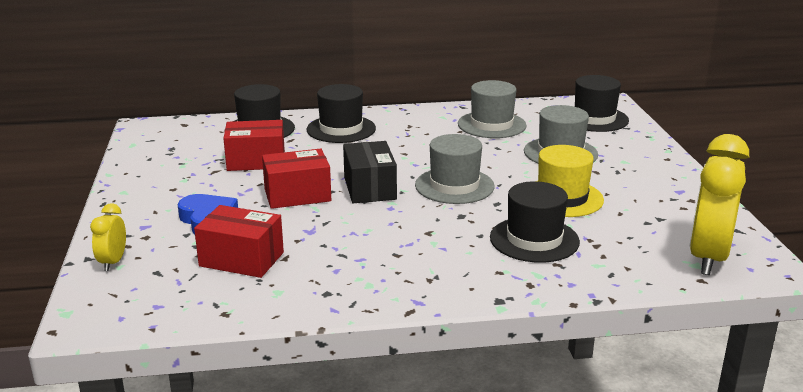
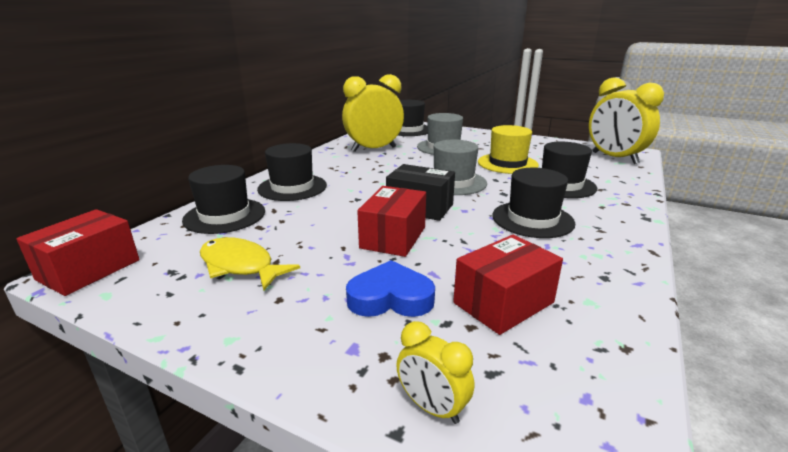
camera: 55 degrees left, 0 degrees up
(198, 163) = (240, 266): none -> yellow fish
(256, 161) = (290, 236): red box -> red box (89, 270)
(411, 242) = (532, 219): none -> black hat
(491, 125) = (373, 149): grey hat -> yellow clock

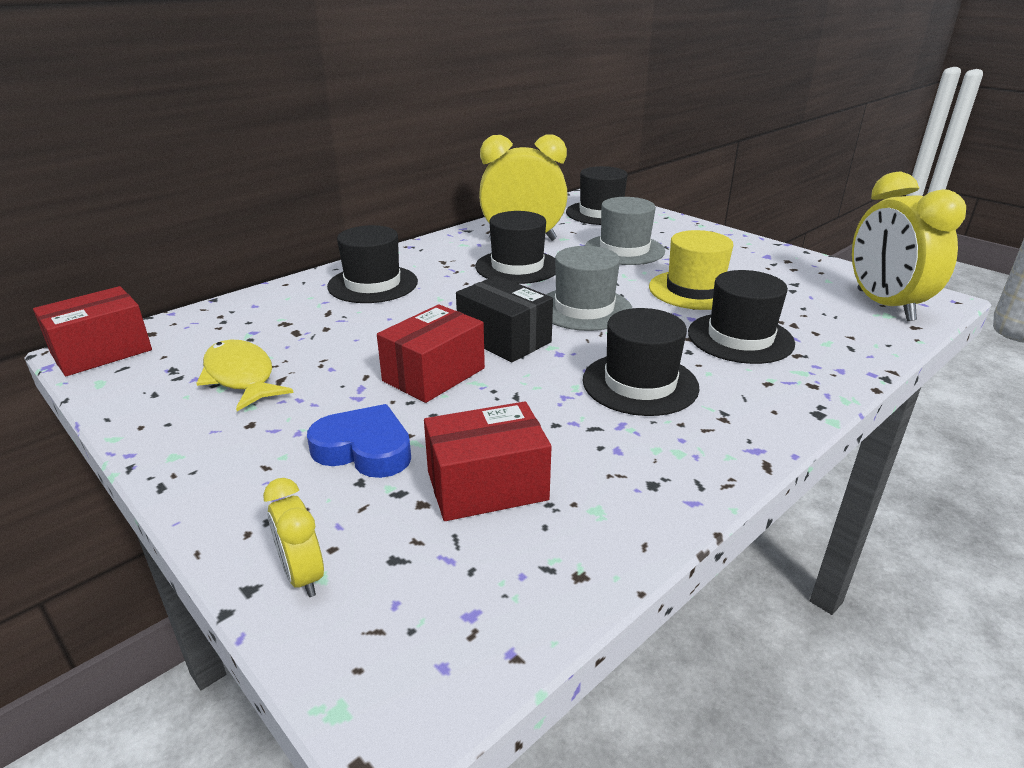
camera: 20 degrees right, 5 degrees up
(224, 216) = (270, 311): black hat -> black hat (517, 267)

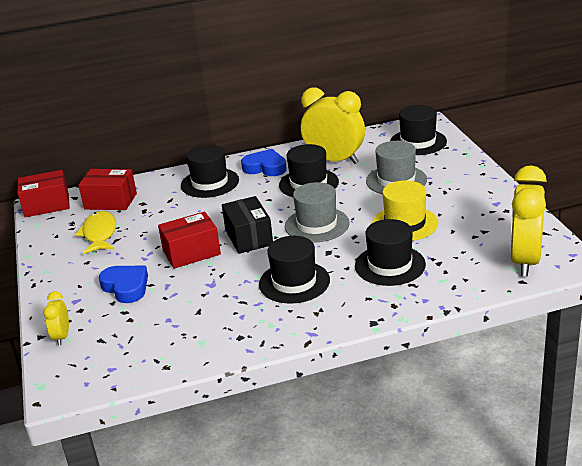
camera: 30 degrees right, 0 degrees up
(437, 258) = (265, 167): none -> blue heart
(487, 485) = (164, 318): red box -> red box (110, 201)

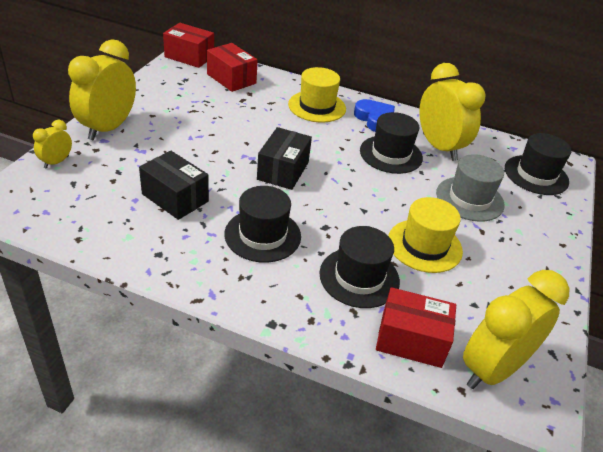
camera: 30 degrees right, 10 degrees up
(65, 291) = (108, 128): none -> yellow clock
(99, 234) = (189, 99): yellow fish -> none
(126, 287) = (147, 152): blue heart -> none
(191, 252) = (226, 155): red box -> red box (411, 340)
(196, 300) = (175, 198): none -> black box
(210, 183) = (317, 106): black hat -> yellow hat
(317, 225) = (349, 195): grey hat -> none

